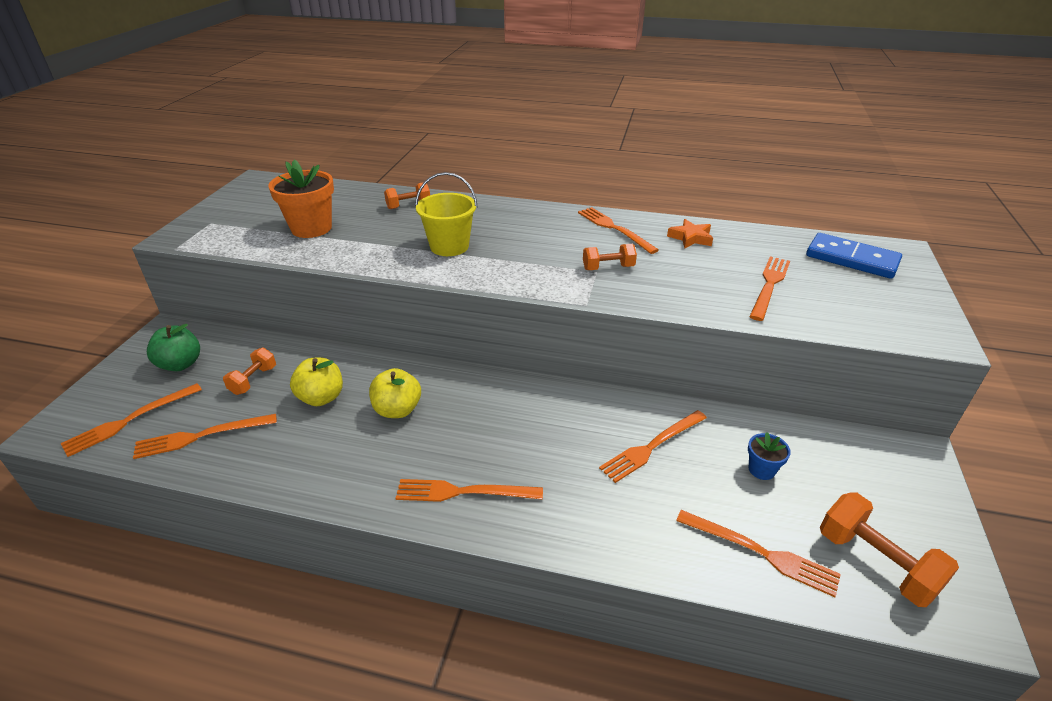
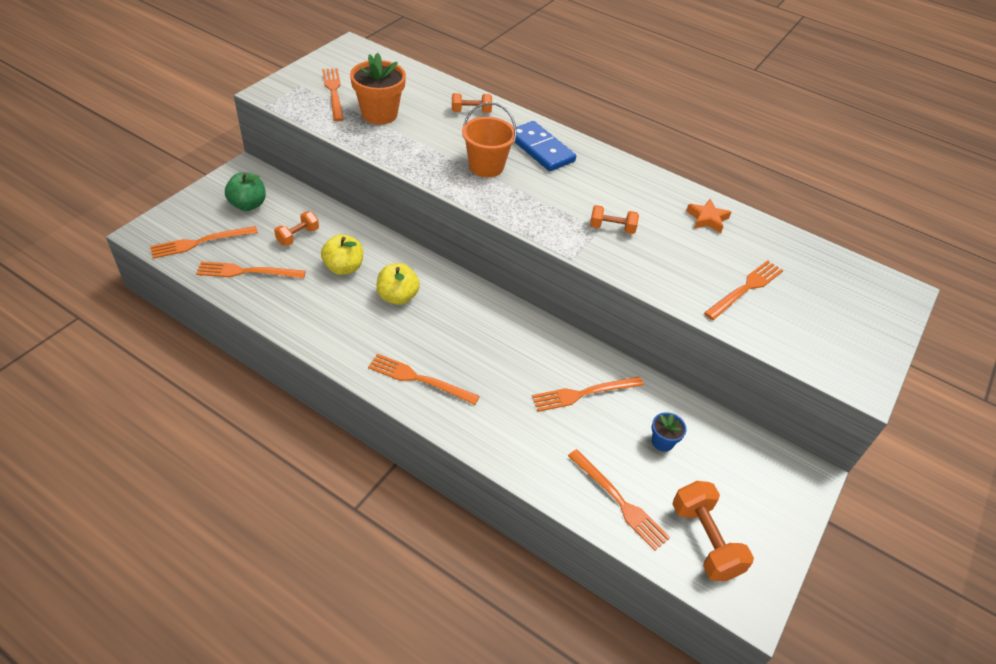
camera: 15 degrees right, 10 degrees up
(449, 246) = (486, 166): yellow bucket -> orange bucket
(614, 229) = (642, 189): orange fork -> orange fork (334, 92)
(851, 259) = (845, 286): blue domino -> blue domino (541, 149)

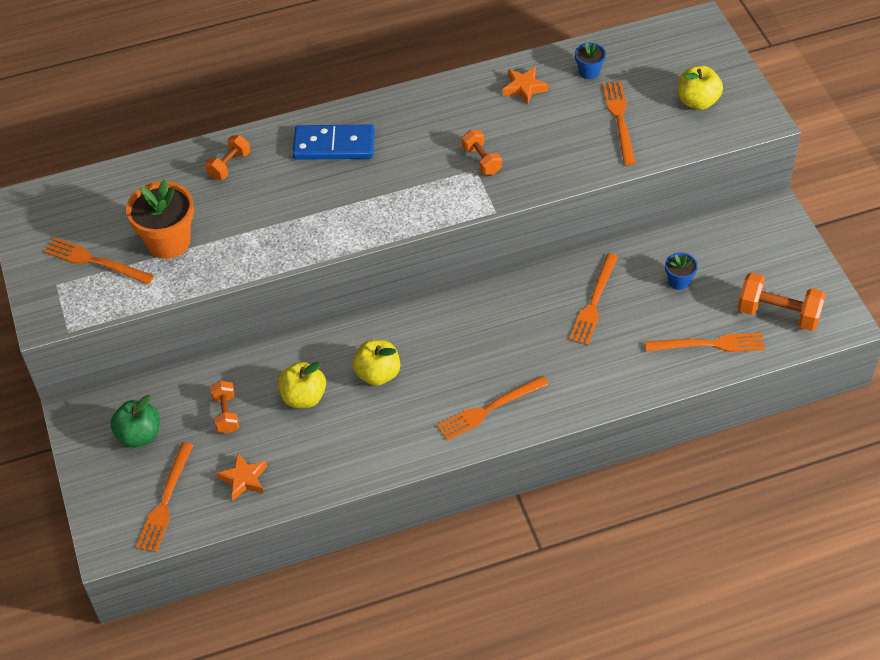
camera: 45 degrees left, 5 degrees up
(247, 272) = (244, 479): orange fork -> orange star
(486, 166) = (324, 201): orange bucket -> none
(612, 228) = (481, 160): orange dumbbell -> orange dumbbell turned 75 degrees counterclockwise
(768, 248) = (589, 72): none -> blue flower pot
(825, 330) = (697, 101): none -> yellow apple

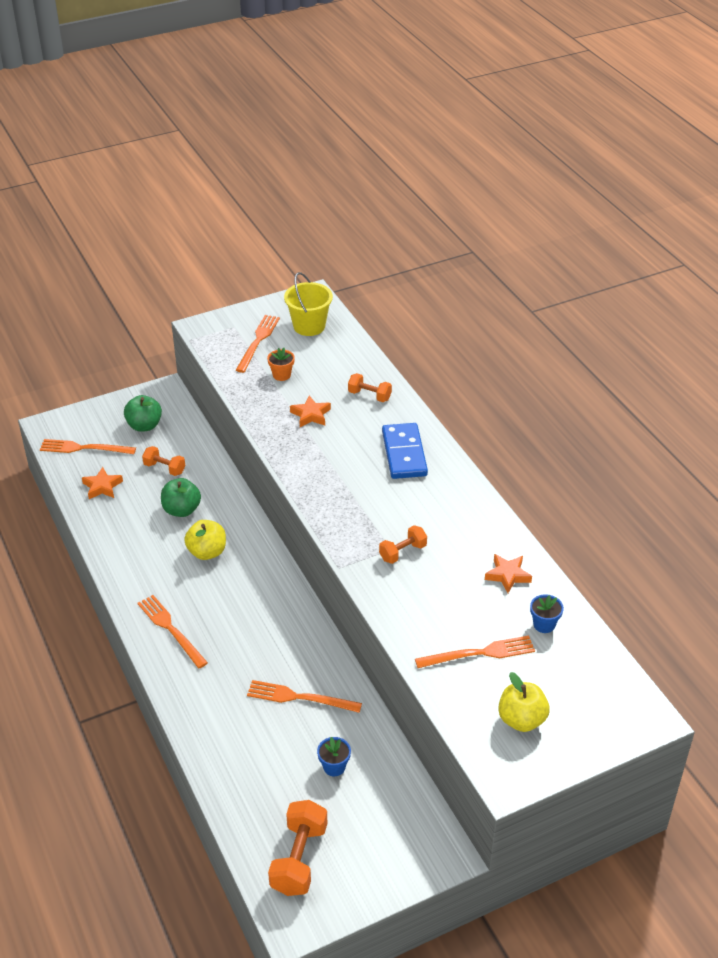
camera: 80 degrees right, 10 degrees down
(80, 210) = (309, 326): none -> yellow bucket
(168, 241) = (281, 375): orange flower pot -> orange flower pot, size x0.50
(226, 414) = (164, 468): orange dumbbell -> orange dumbbell turned 45 degrees clockwise
(249, 219) = (311, 415): none -> orange star
(304, 397) = (181, 510): yellow apple -> green apple
(709, 344) = (253, 796): orange fork -> none

